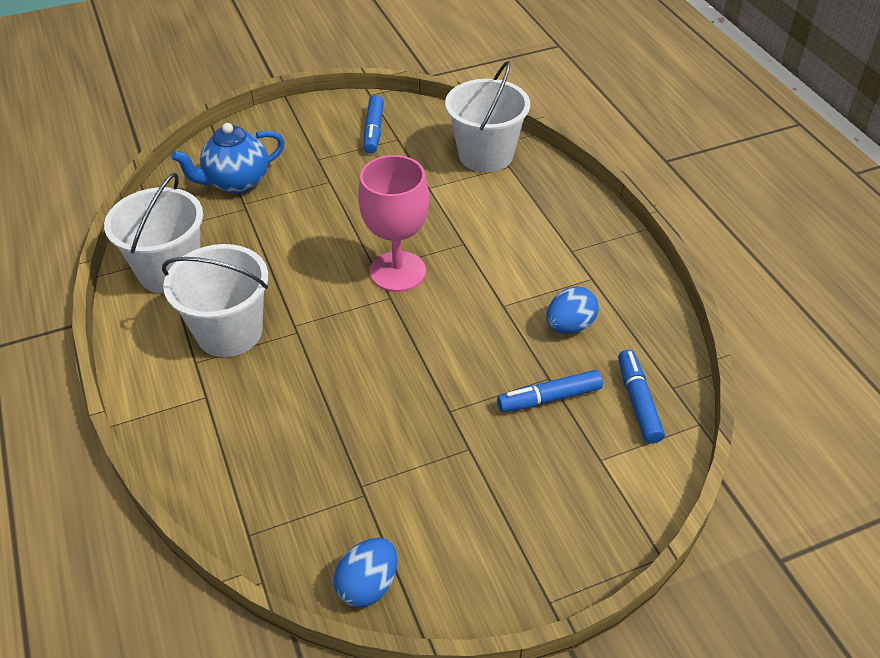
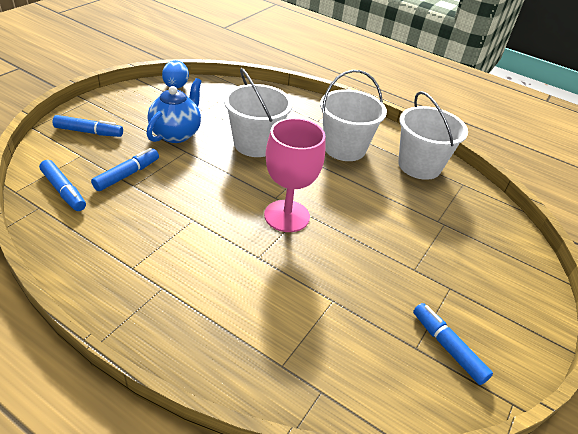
camera: 140 degrees right, 5 degrees down
(236, 182) = (472, 238): blue teapot -> blue teapot (176, 134)
(485, 155) = (316, 370): white bucket -> white bucket (255, 144)
(569, 326) = (134, 222): blue egg -> none
(573, 508) = (89, 132): none -> blue marker

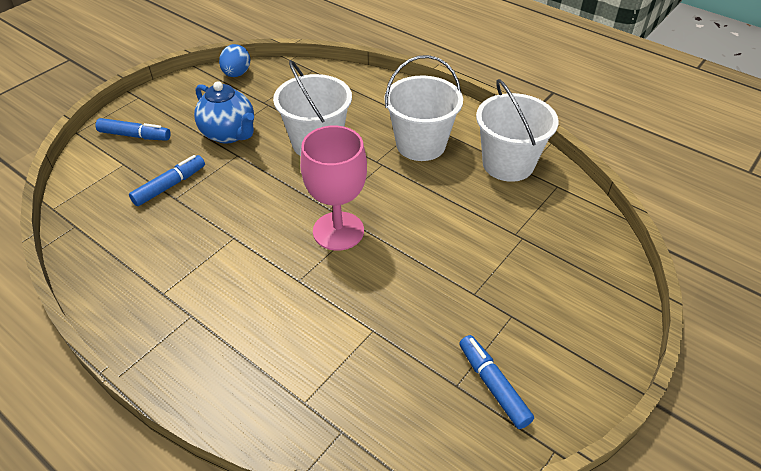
camera: 10 degrees right, 5 degrees up
(63, 191) = (101, 206): blue marker -> none
(176, 134) = (229, 134): blue teapot -> blue teapot turned 105 degrees clockwise

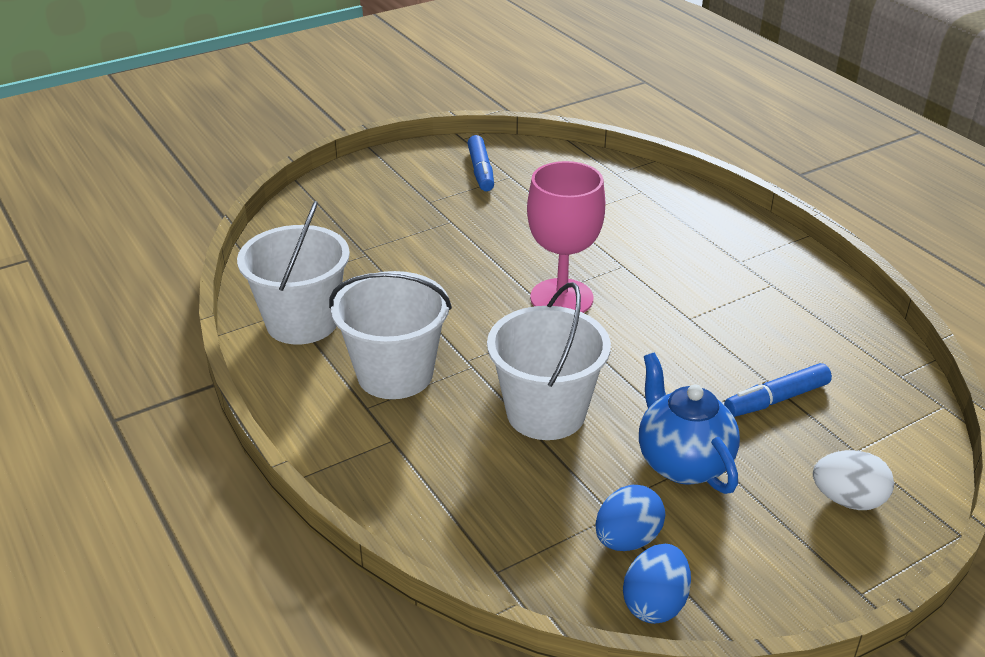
camera: 160 degrees left, 10 degrees down
(135, 136) = (848, 500): blue marker -> white egg
(254, 94) = (627, 539): none -> blue egg

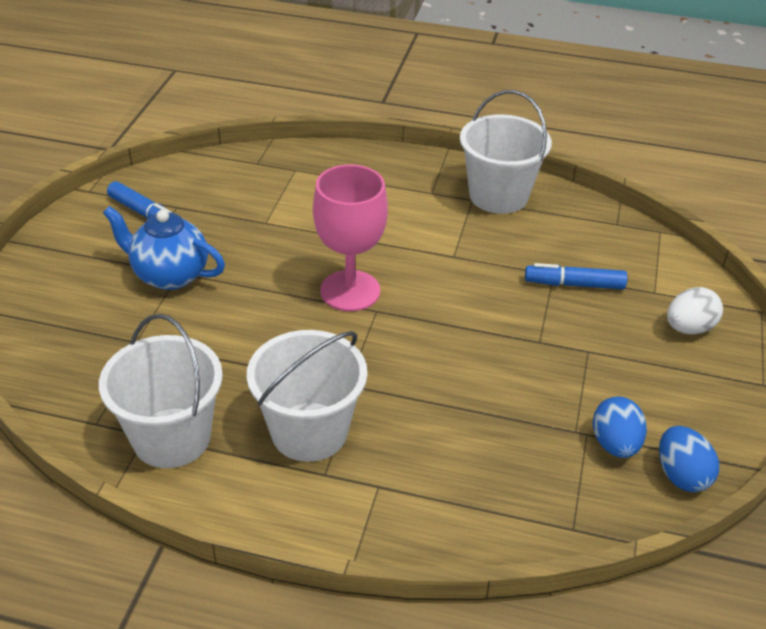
camera: 45 degrees left, 5 degrees up
(545, 413) = (454, 389): white bucket -> white bucket (498, 196)
(682, 463) = (579, 366): blue teapot -> blue teapot (169, 275)
(776, 399) = (574, 284): blue marker -> blue marker turned 75 degrees clockwise

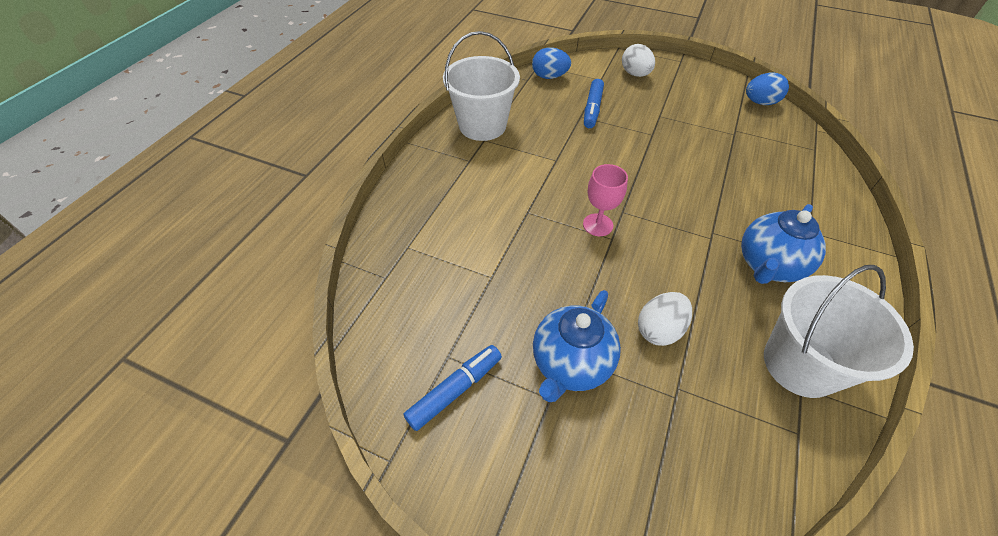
camera: 80 degrees left, 10 degrees up
(210, 333) = (659, 329): none -> white egg
(309, 431) = (768, 266): white bucket -> blue teapot
(350, 291) = (598, 225): pink goblet -> pink goblet, size x0.58
(615, 444) = (742, 121): blue egg -> blue egg (549, 77)

